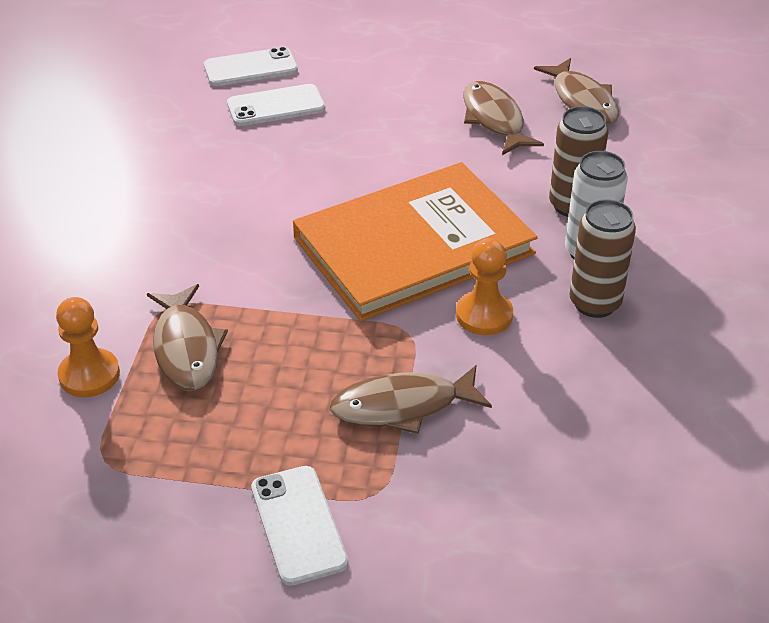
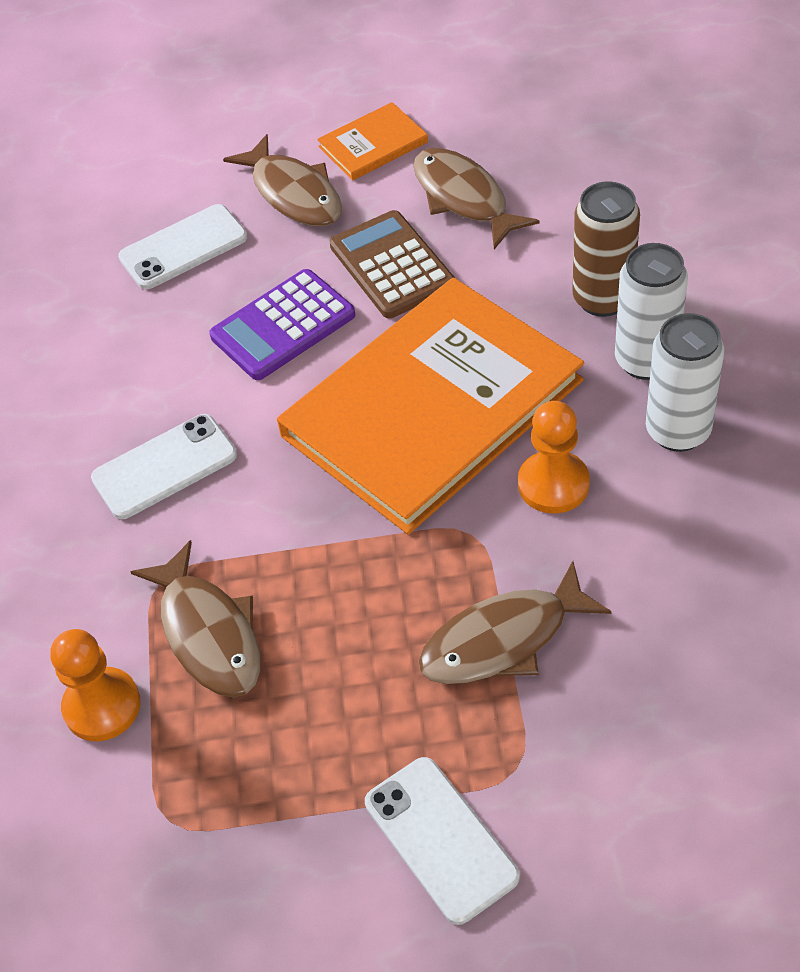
camera: 10 degrees left, 10 degrees up
(250, 68) = (128, 198): white phone -> white phone (164, 467)
(326, 169) = (283, 326): none -> purple calculator
(422, 150) = (392, 265): none -> brown calculator
(441, 73) = (373, 144): none -> orange book
(582, 101) = (561, 143): brown fish -> brown fish (294, 193)
(595, 303) = (678, 431): brown can -> white can

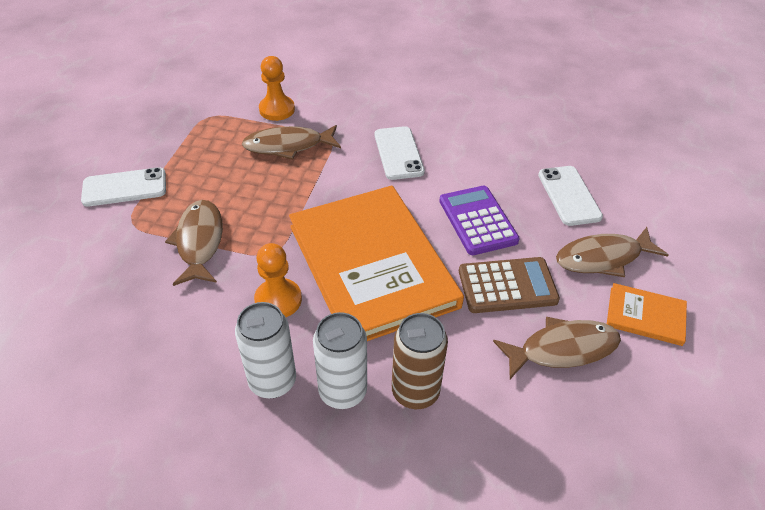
camera: 105 degrees right, 5 degrees down
(373, 144) = (645, 316): orange book -> orange book turned 60 degrees counterclockwise

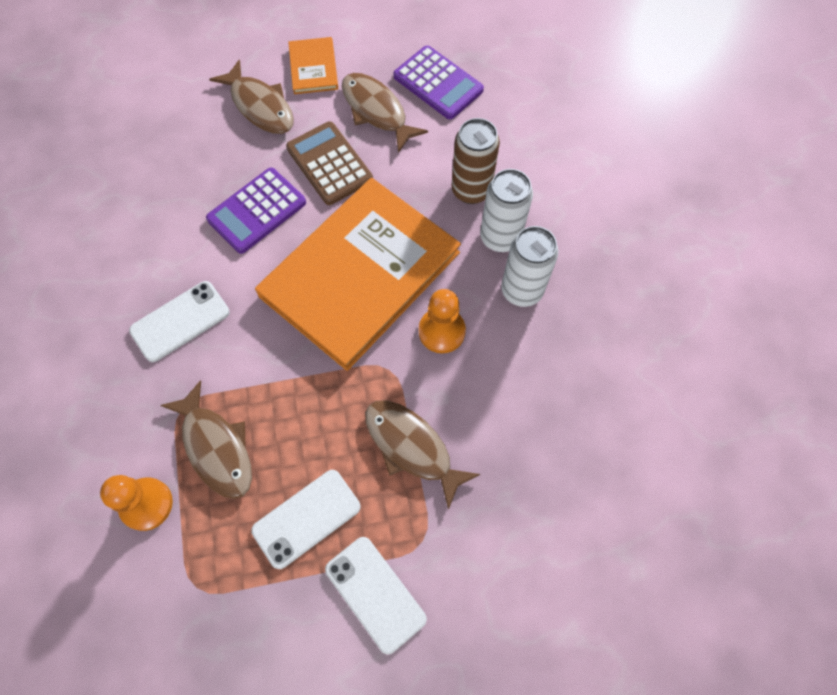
camera: 115 degrees left, 20 degrees up
(199, 242) = (412, 447): brown fish -> brown fish turned 75 degrees clockwise
(569, 196) = (185, 149): white phone -> white phone (306, 518)
(585, 427) = (438, 83): none -> purple calculator

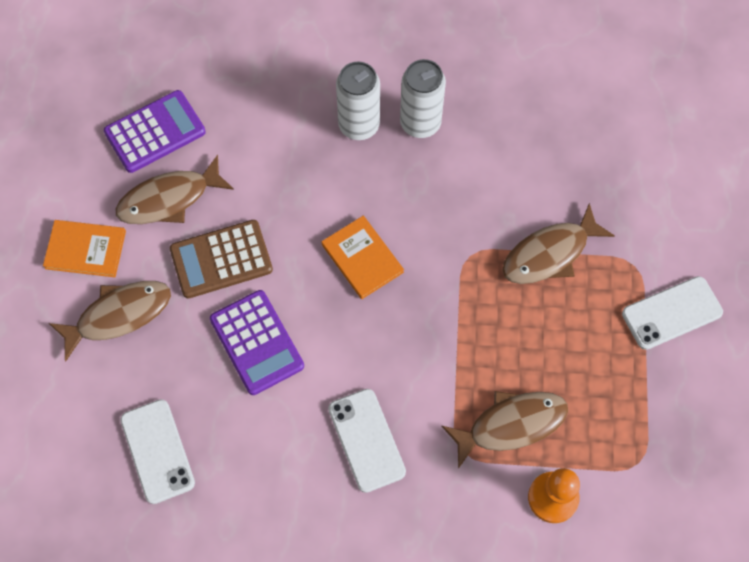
camera: 75 degrees left, 0 degrees up
(306, 518) = (596, 356): white phone -> white phone (157, 451)
(360, 274) = (362, 258): orange book -> orange book, size x0.42
(441, 331) = (443, 201): orange pawn -> none
(471, 190) = (298, 136): brown can -> none

